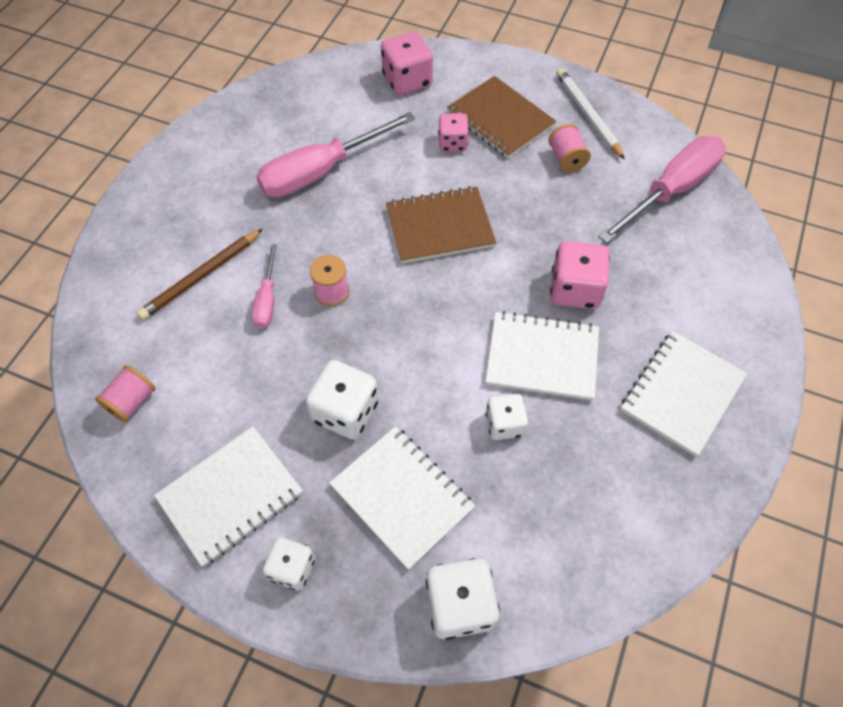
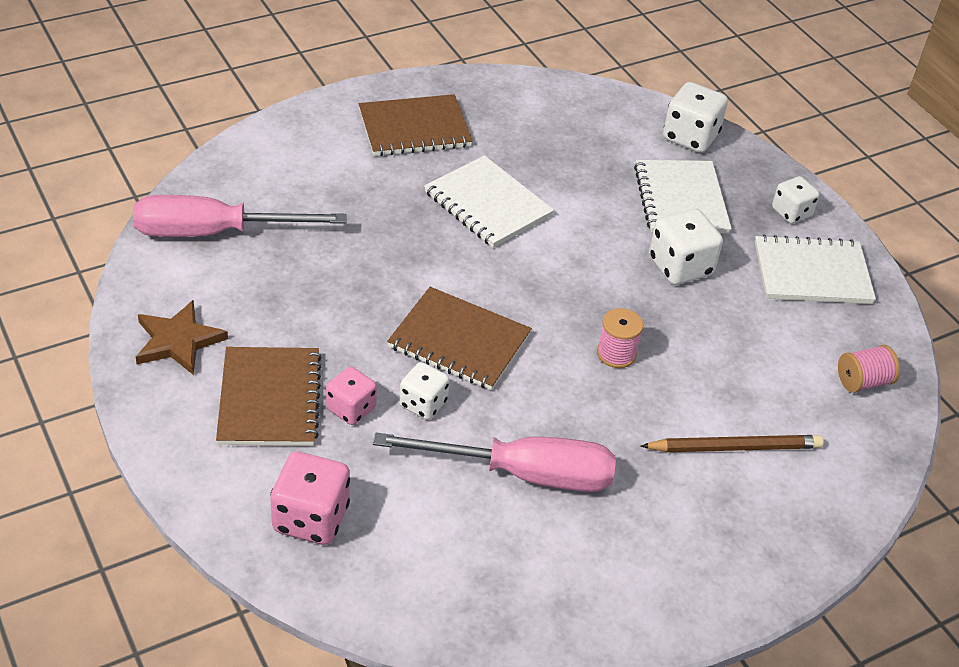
camera: 145 degrees left, 15 degrees down
(267, 299) = (683, 385): pink screwdriver -> none
(504, 424) = (564, 189): white dice -> white dice (423, 404)
(566, 159) = (262, 317): pink spool -> none
(574, 290) = (403, 224): pink dice -> none
(588, 115) = (178, 341): white pencil -> brown star
(682, 394) = (414, 128): white notebook -> brown notebook

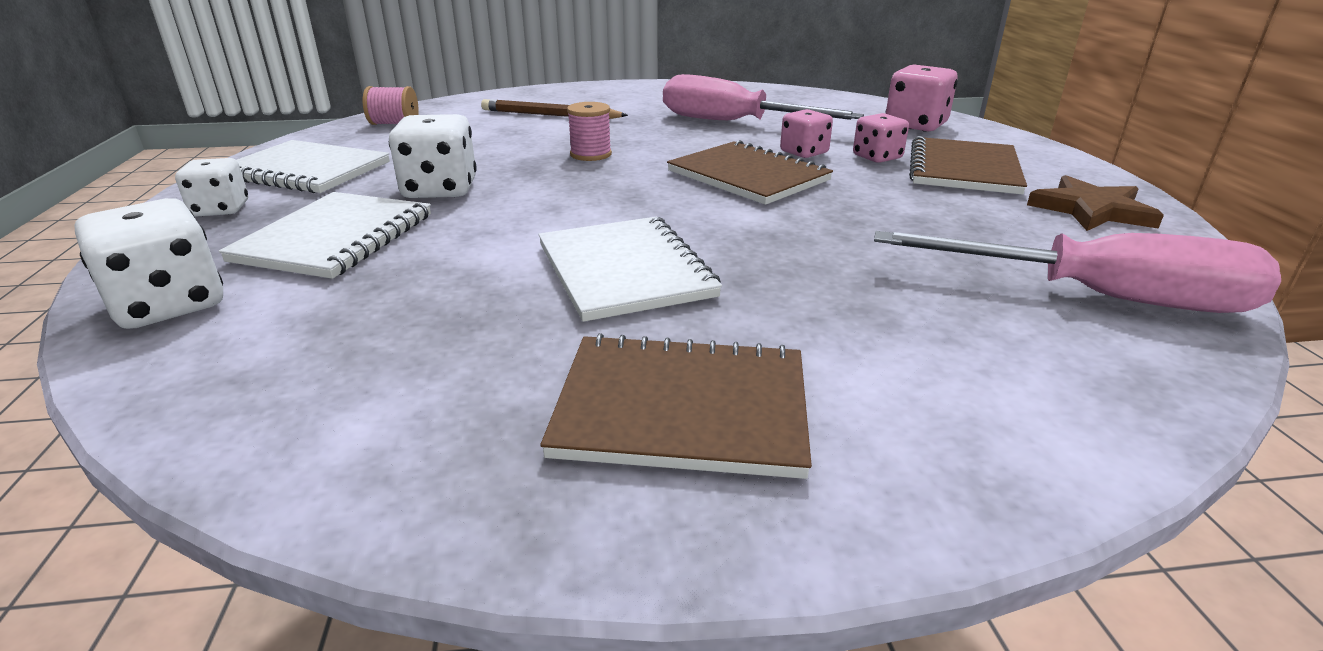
camera: 155 degrees left, 15 degrees down
(423, 404) = (804, 153): white dice -> pink dice

